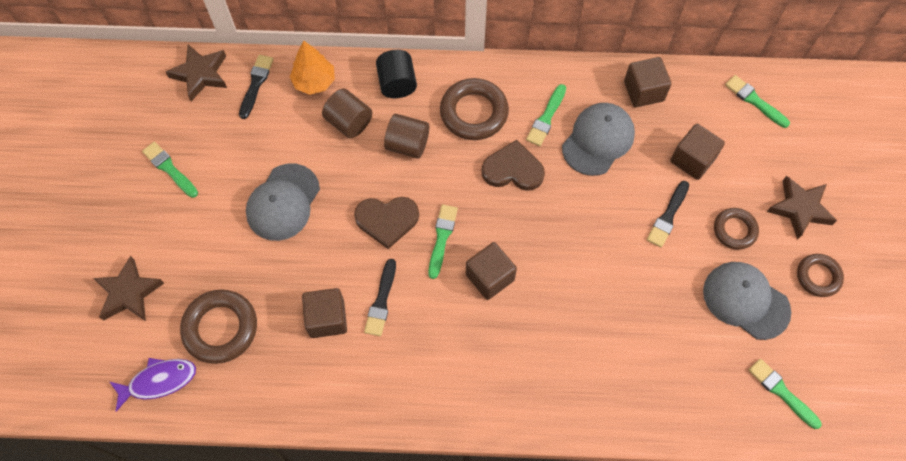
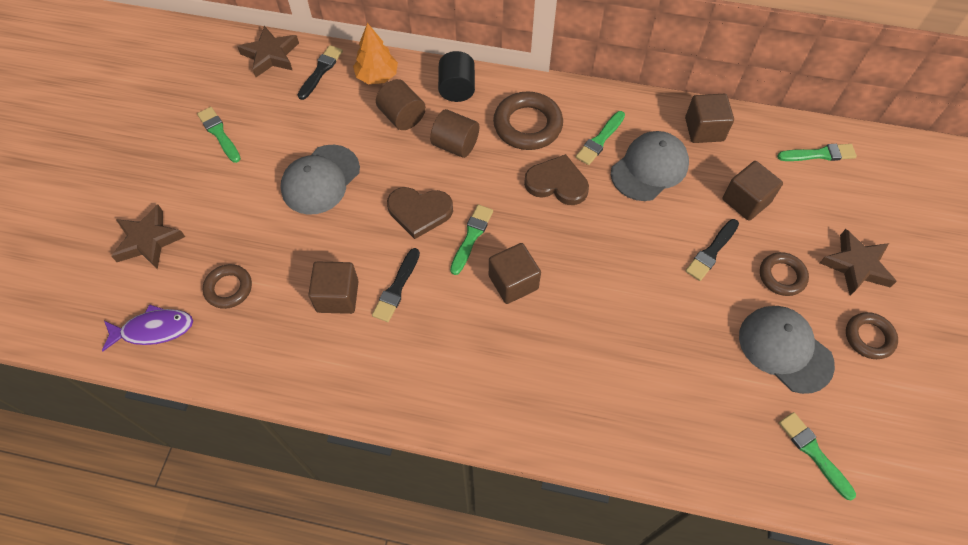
camera: 10 degrees right, 5 degrees down
(220, 328) = (229, 288): brown ring -> brown ring, size x0.61
(754, 101) = (819, 154): green brush -> green brush turned 120 degrees clockwise

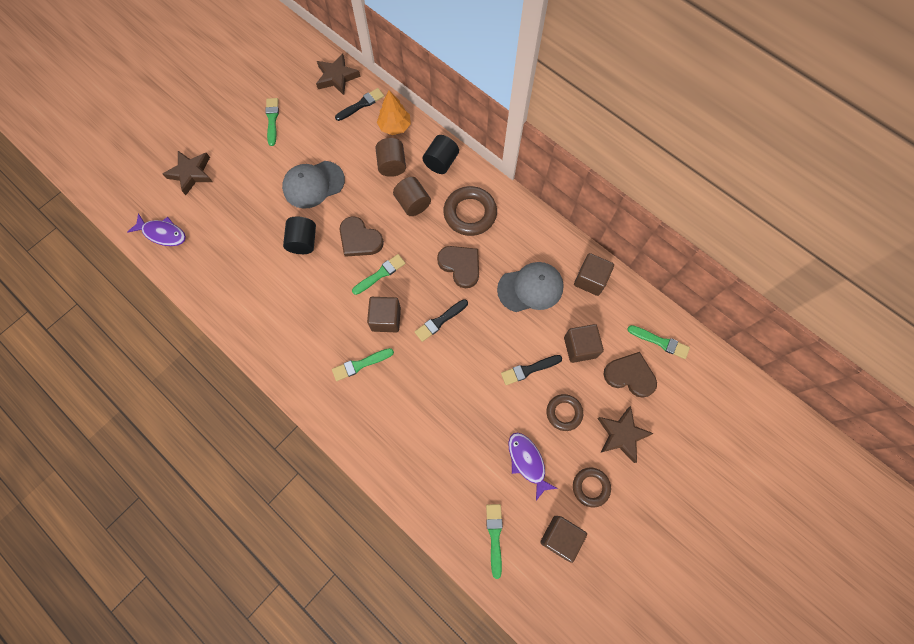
camera: 30 degrees right, 10 degrees up
(229, 288) = (218, 230): brown ring -> none
(337, 296) = (276, 269): brown cube -> brown cube (560, 537)
(351, 248) = (303, 242): none -> black cylinder
(396, 288) = (313, 283): black brush -> black brush (440, 321)
(600, 140) = (511, 250): green brush -> green brush (360, 364)
(785, 349) = (527, 462): grey cap -> purple fish
(816, 202) = (630, 375): none -> brown heart

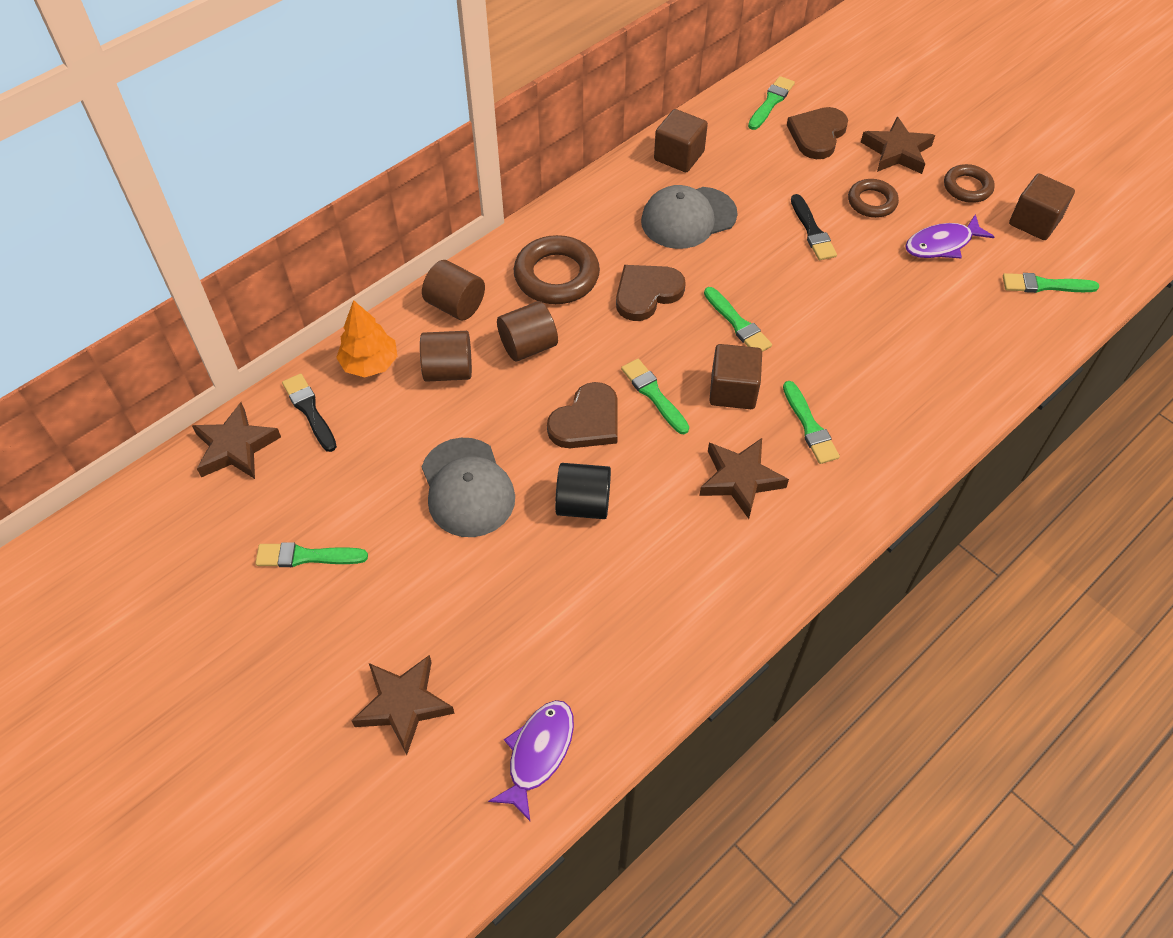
camera: 85 degrees left, 15 degrees down
(320, 324) = (740, 479): none -> brown star
(440, 321) = (738, 323): black brush -> green brush
(441, 162) = (455, 305): black cylinder -> brown cylinder
(530, 288) = (688, 218): grey cap -> grey cap turned 105 degrees counterclockwise
(580, 347) = (779, 177): brown cube -> none

